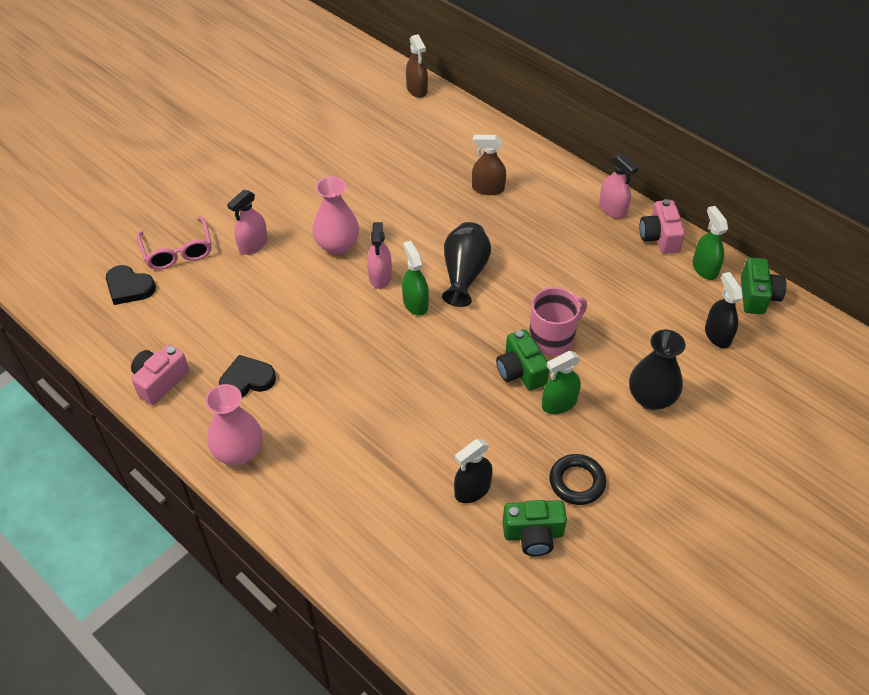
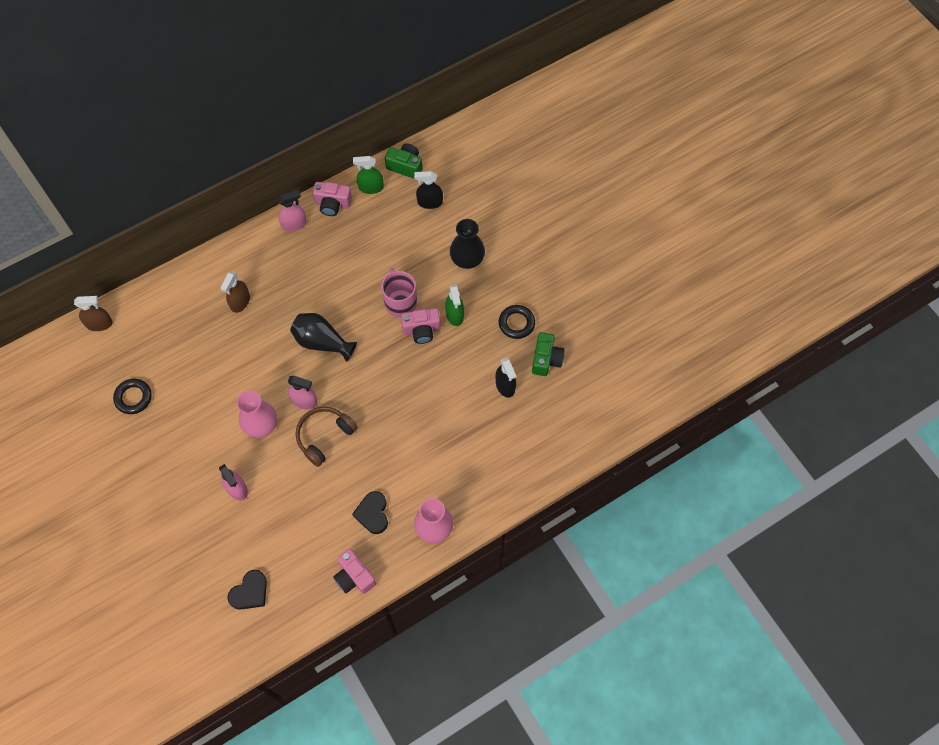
camera: 75 degrees left, 15 degrees up
(178, 251) = (223, 549): pink glasses -> none
(338, 307) = (324, 436): none -> brown headphones
(340, 136) = (133, 397): none -> black ring
(415, 303) = (339, 382): green spray bottle -> none
(520, 371) = (421, 330): green camera -> pink camera

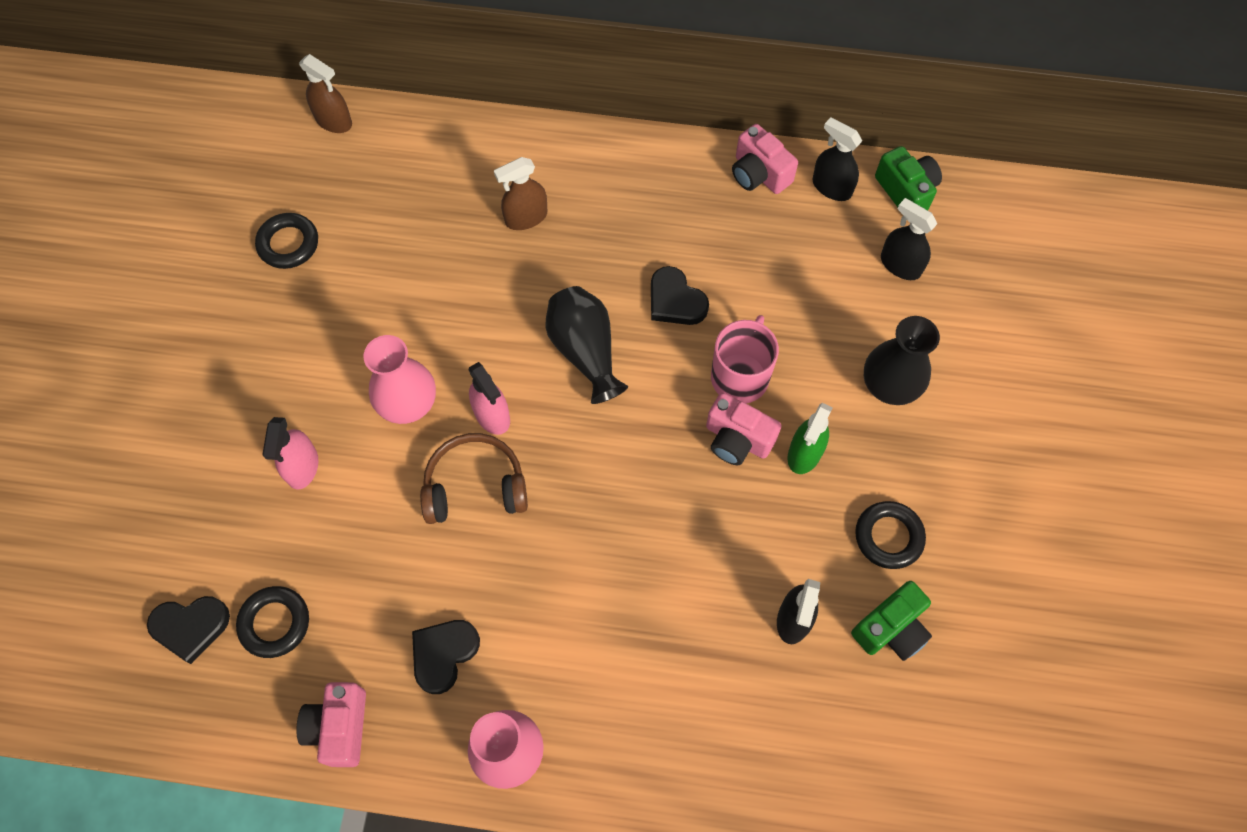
camera: 40 degrees right, 0 degrees up
(287, 560) = (275, 623): none -> black ring
(294, 224) = (684, 165): pink spray bottle -> none
(343, 290) = (675, 301): none -> black heart
(371, 187) = (831, 187): green spray bottle -> black spray bottle

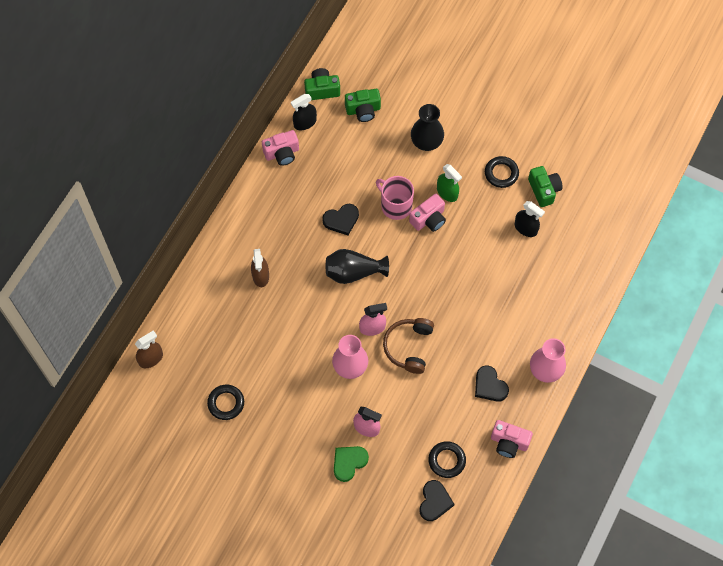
camera: 70 degrees left, 0 degrees up
(231, 459) = (349, 462): none -> green heart
(900, 265) = (363, 110): black spray bottle -> green camera

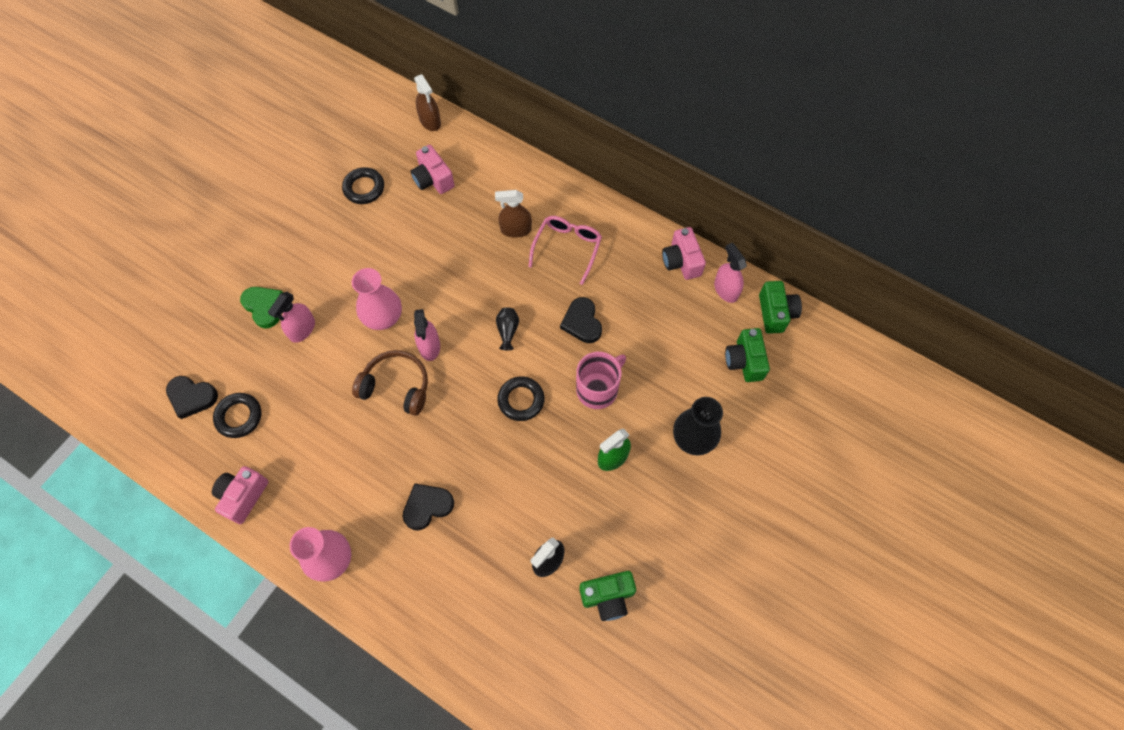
camera: 95 degrees right, 0 degrees up
(276, 235) = (567, 248): none -> pink glasses
(305, 123) = (726, 290): black spray bottle -> pink spray bottle
(353, 272) = (507, 331): black vase -> black vase, size x0.52
(429, 219) = (574, 429): pink camera -> pink camera (433, 179)
(489, 386) = (324, 481): black heart -> black heart (427, 506)
(501, 173) = (638, 537): black ring -> black ring (521, 400)

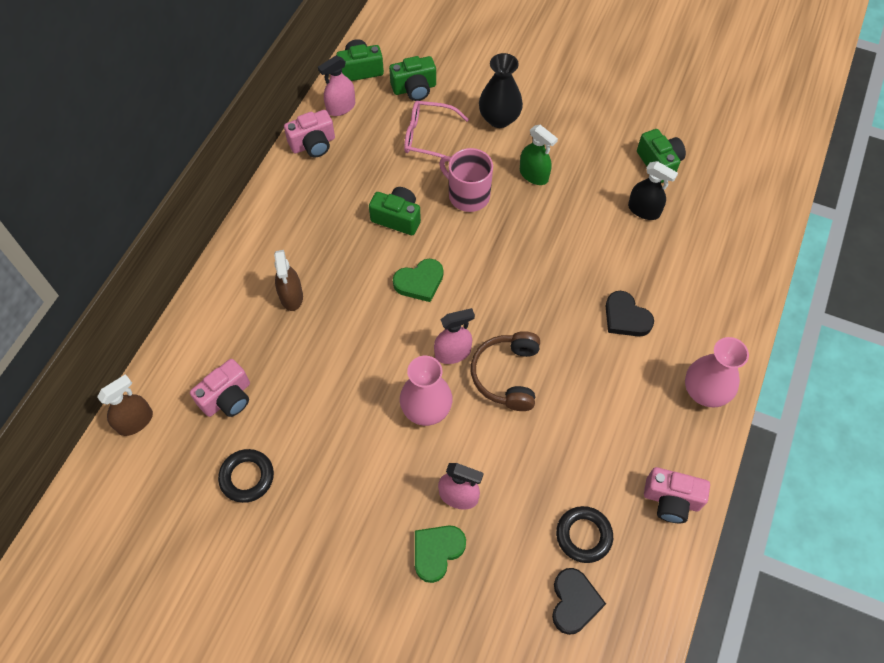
camera: 100 degrees left, 5 degrees down
(507, 331) = (419, 282): black vase -> green heart
(521, 400) = (495, 257): black ring -> none
(567, 248) = (310, 243): pink glasses -> pink glasses (428, 137)
(582, 322) = (397, 218): black heart -> green camera

